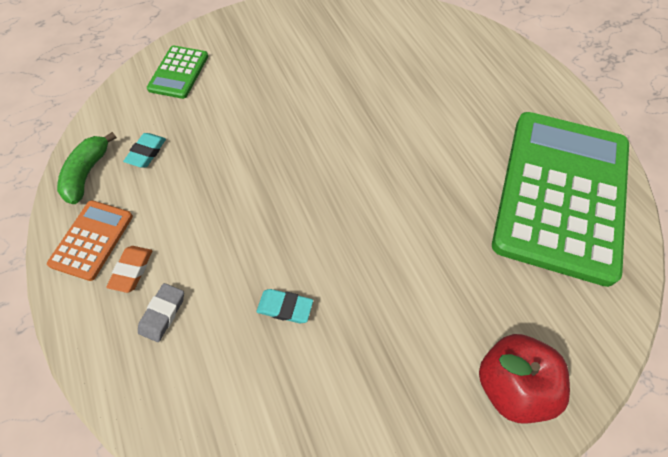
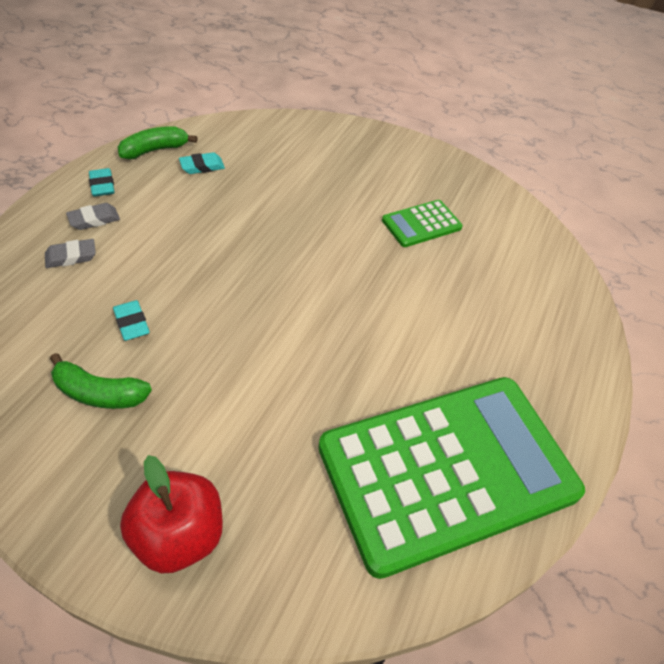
camera: 45 degrees right, 10 degrees down
(92, 240) = (102, 185): orange calculator -> turquoise eraser
(132, 270) = (94, 219): orange eraser -> grey eraser
(178, 72) = (293, 138): green calculator -> green calculator (421, 224)
(341, 372) = (99, 393): none -> green banana

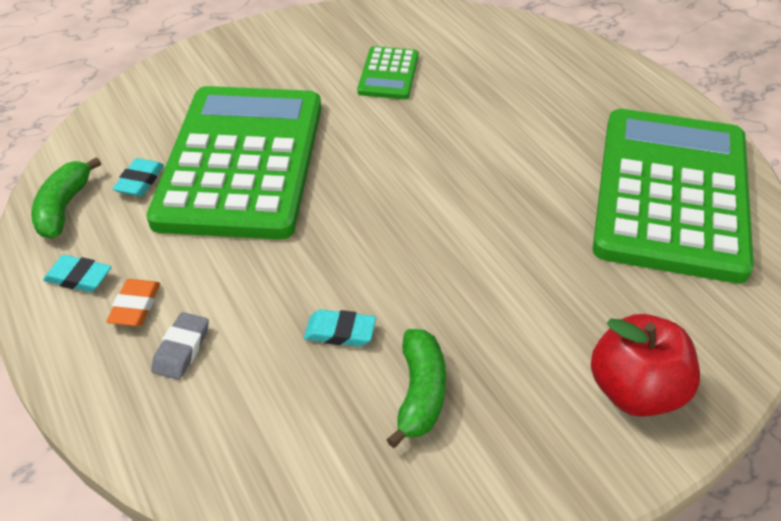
camera: 50 degrees left, 5 degrees down
(94, 219) = (135, 306): grey eraser -> orange eraser
(99, 393) = (420, 394): green banana -> green banana turned 45 degrees counterclockwise
(258, 199) = (242, 162): none -> green calculator

